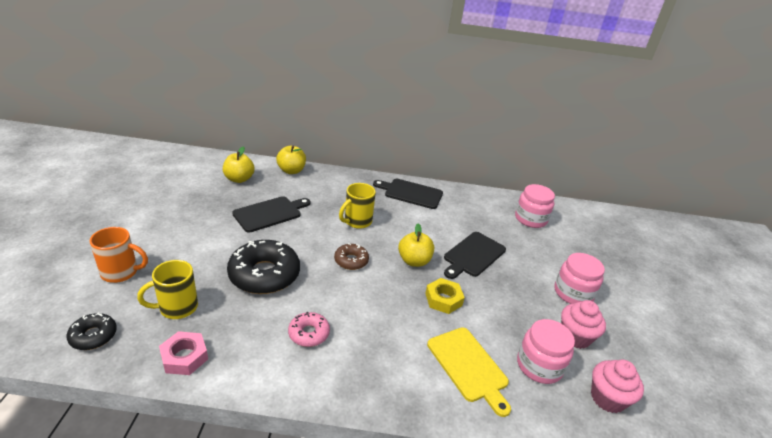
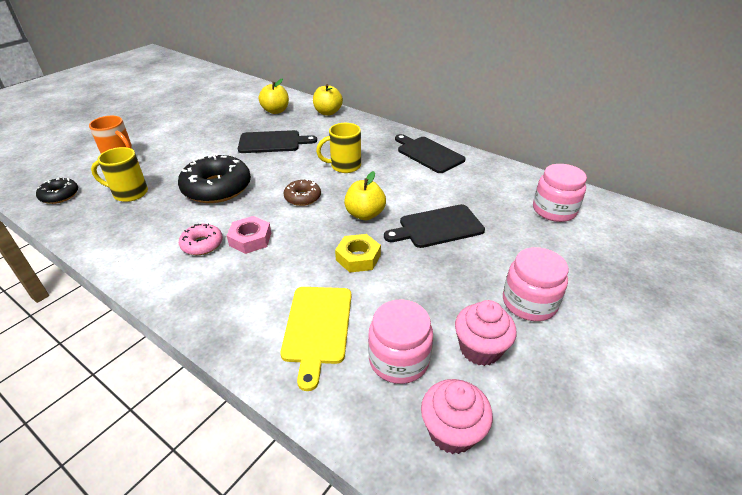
camera: 35 degrees right, 5 degrees up
(184, 357) = (97, 229): pink nut -> pink nut (250, 239)

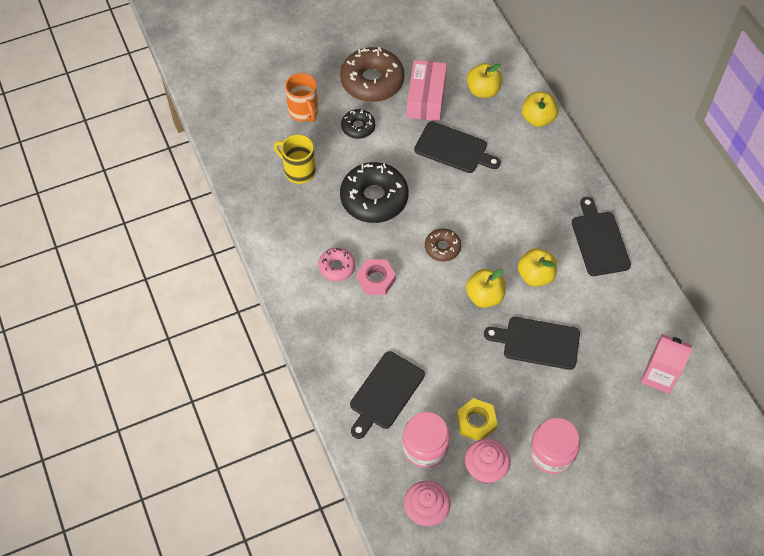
camera: 30 degrees right, 20 degrees up
(59, 195) = (242, 147): black donut -> black donut (358, 127)
(179, 128) = (372, 81): none -> brown donut
(232, 125) = (426, 98): none -> pink box
(317, 327) = (385, 393): yellow cutting board -> black cutting board
(344, 166) = (504, 221): yellow mug -> none
(358, 257) = (450, 343): yellow nut -> yellow nut (476, 422)
(397, 187) = (535, 276): none -> yellow apple
(554, 210) = (659, 376): pink jar -> pink carton

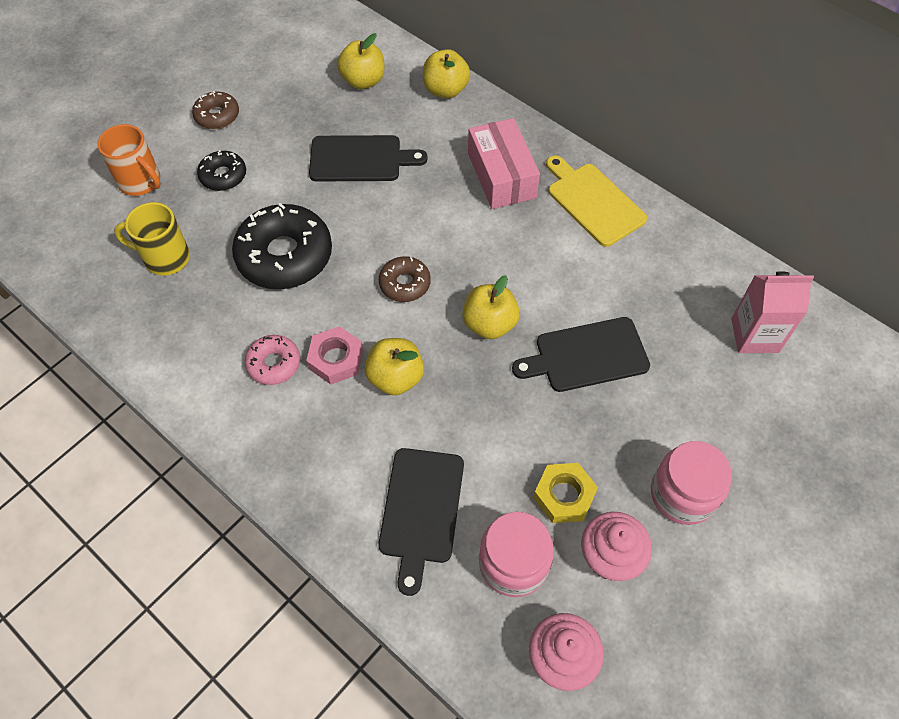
camera: 25 degrees left, 0 degrees up
(372, 81) = (217, 116): brown donut -> brown donut, size x0.52
(426, 98) = (296, 113): pink box -> pink box (501, 175)
(535, 276) = (539, 273): yellow apple -> yellow apple (395, 378)
(599, 241) = (593, 202): black cutting board -> yellow cutting board

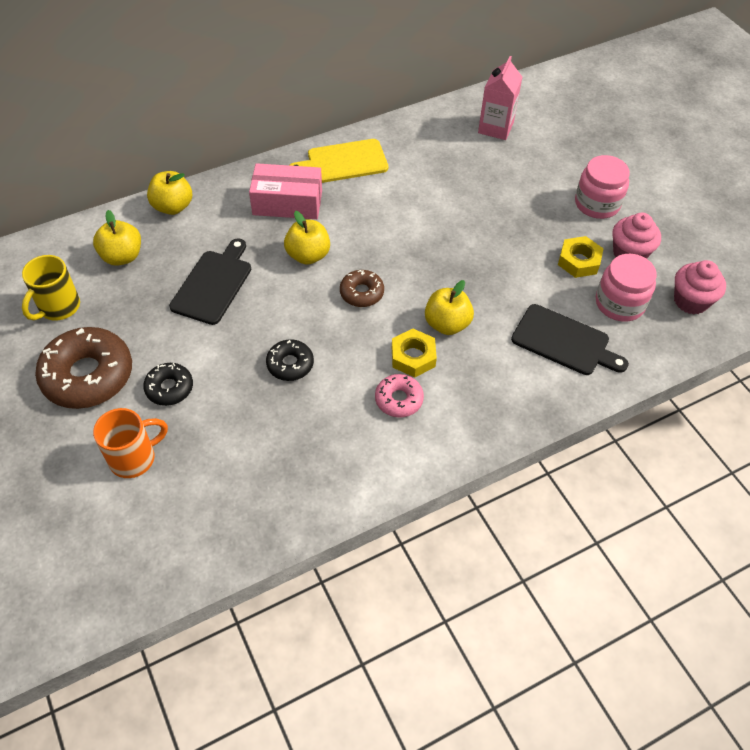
camera: 70 degrees left, 5 degrees down
(165, 258) = (243, 456): yellow mug -> yellow mug (58, 307)
(217, 116) = (88, 375): brown donut -> brown donut, size x1.92
(285, 256) = (290, 364): black donut -> black donut, size x0.52
(336, 359) = (413, 357): pink nut -> yellow nut
(489, 324) = (424, 254): yellow apple -> yellow apple (308, 255)
(587, 355) = (475, 212): black cutting board -> none

